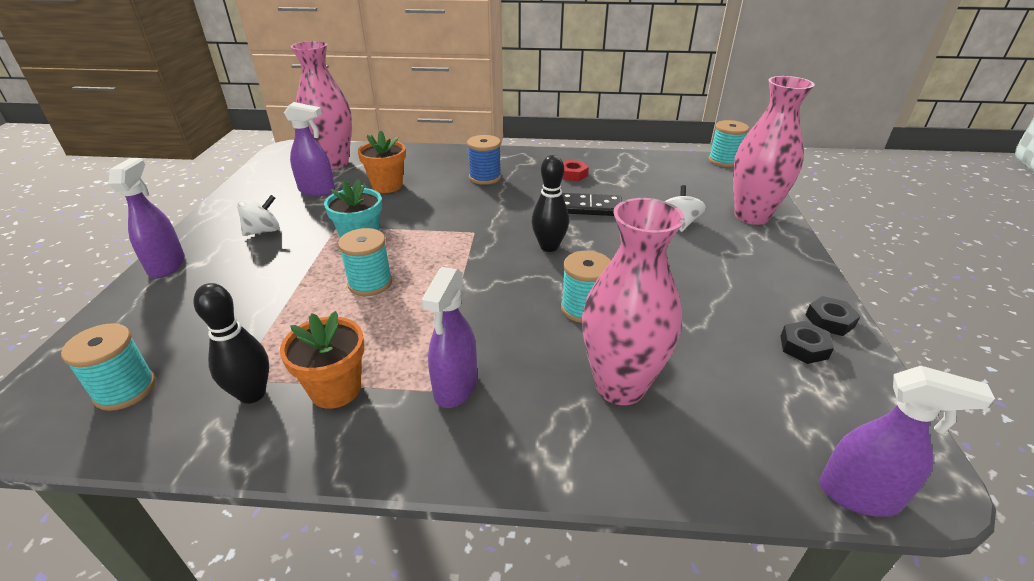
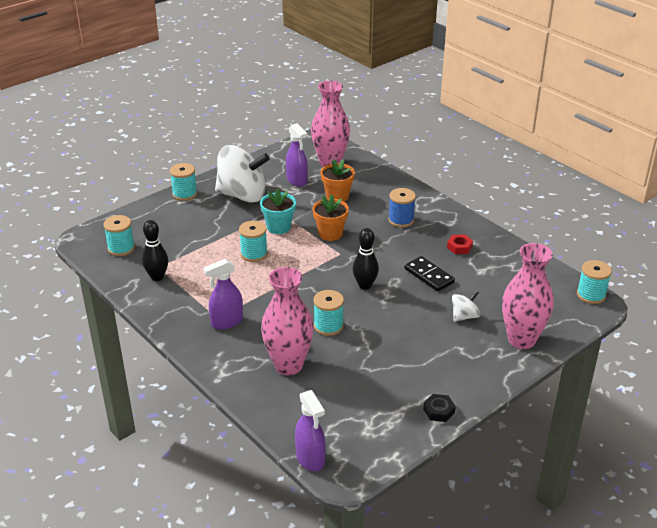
camera: 45 degrees right, 0 degrees up
(167, 265) = (185, 194): purple spray bottle -> turquoise spool
(263, 231) = (242, 195): white spinning top -> white spinning top, size x2.20
(335, 389) = (185, 294): orange flower pot -> orange flower pot (330, 234)
(803, 347) = (399, 409): black nut -> none

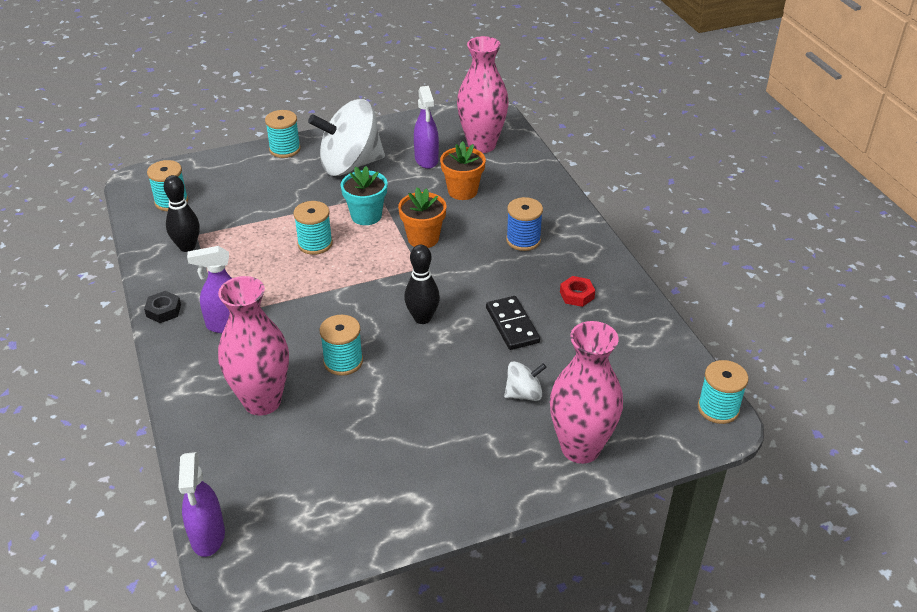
camera: 20 degrees right, 5 degrees up
(242, 195) = (350, 165): white spinning top -> white spinning top turned 135 degrees clockwise
(438, 411) = (407, 519): black nut -> black nut (163, 310)

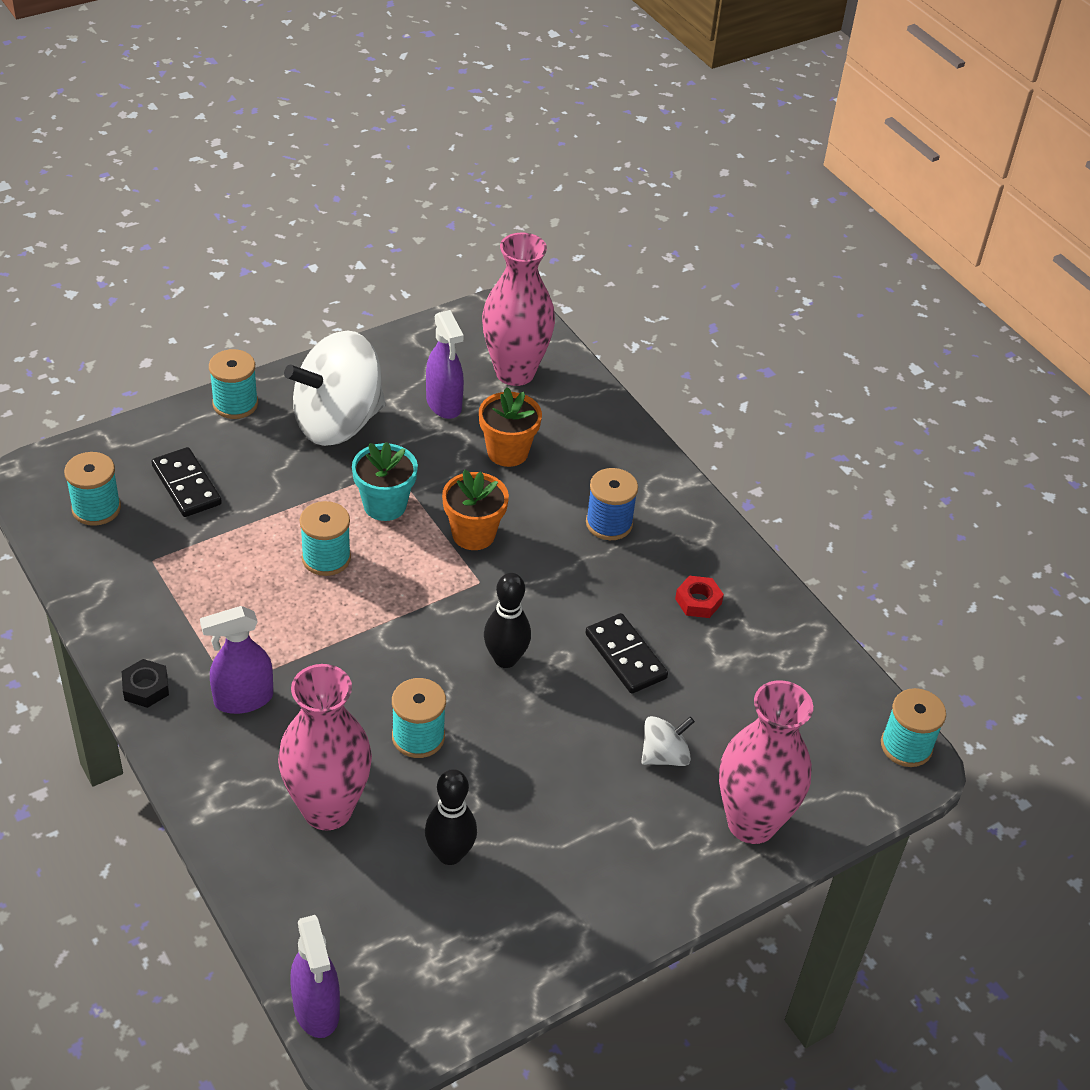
camera: 15 degrees left, 5 degrees up
(187, 247) = (145, 581): black bowling pin -> black bowling pin (450, 854)
(235, 193) = (186, 485): none -> black domino

